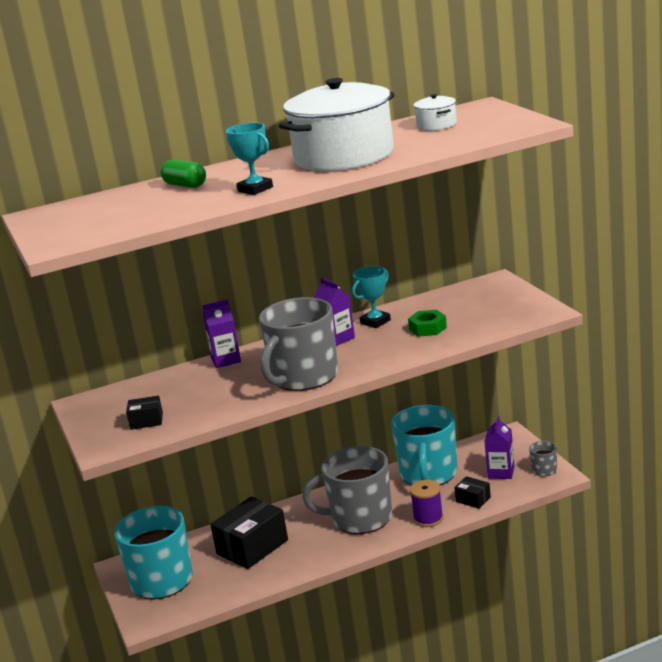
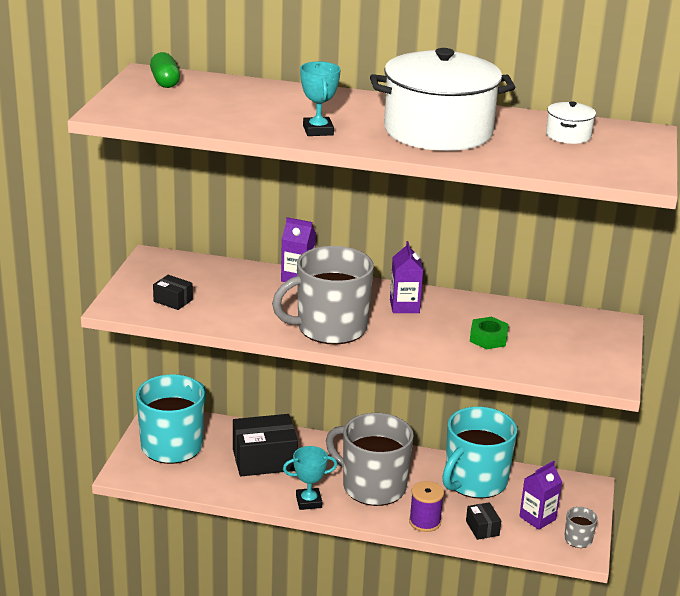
camera: 30 degrees right, 5 degrees up
(185, 185) = (282, 99): green capsule -> green capsule (165, 81)
(375, 322) = (456, 307): turquoise trophy -> turquoise trophy (309, 502)

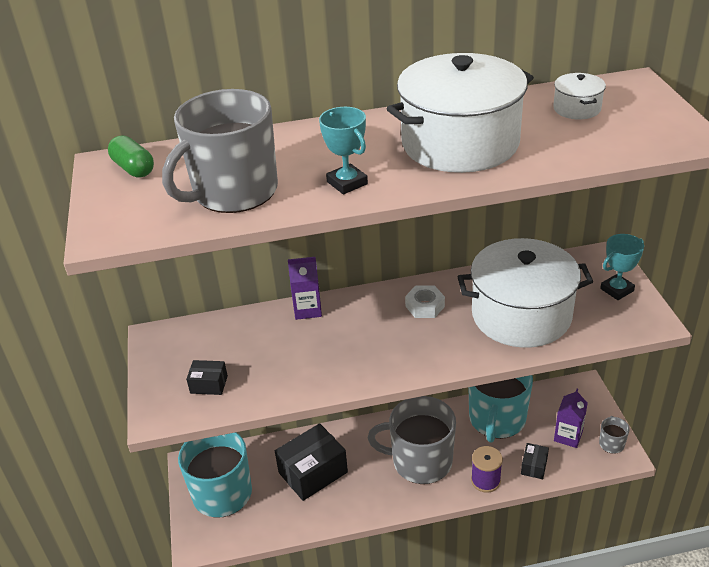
camera: 20 degrees left, 10 degrees up
(309, 502) = (378, 502): turquoise trophy -> turquoise trophy (617, 290)
(330, 328) = (378, 359): grey mug -> grey mug (233, 192)
(404, 306) = (425, 306): purple carton -> white nut
(482, 528) = (534, 466): black box -> black box turned 60 degrees clockwise
(488, 338) = (521, 315): green nut -> white pot

